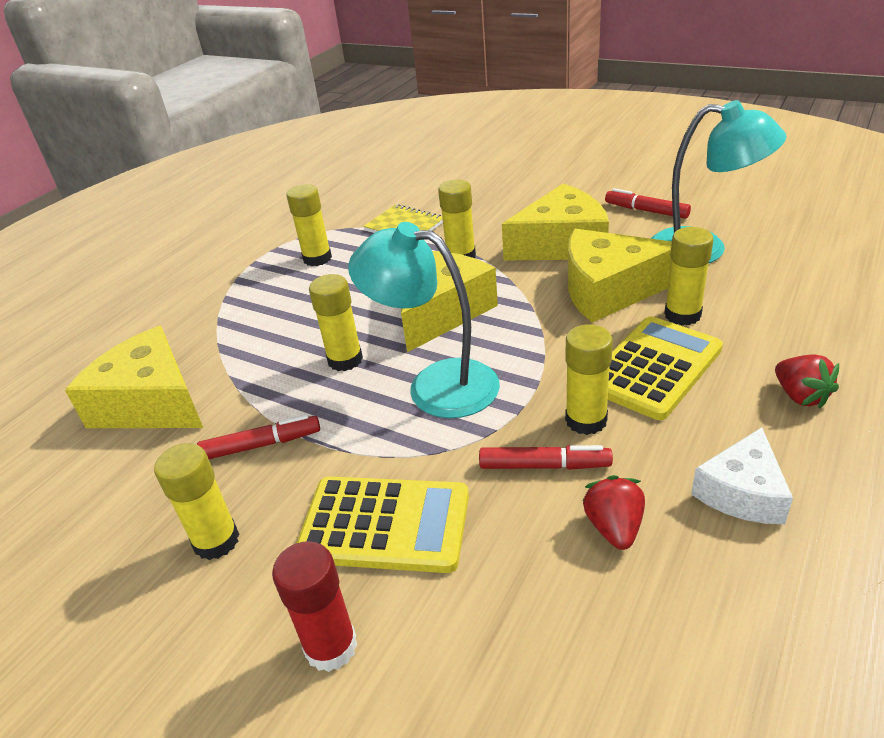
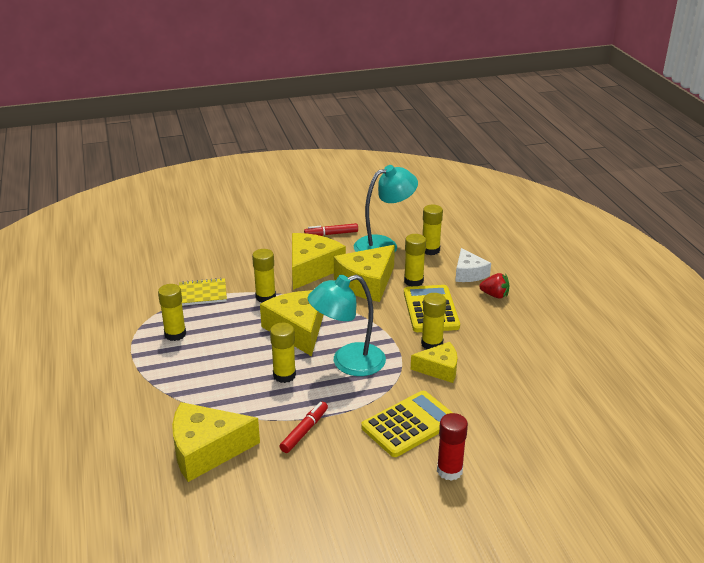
camera: 50 degrees left, 5 degrees down
(216, 541) = (348, 474): yellow glue stick -> yellow glue stick (430, 250)
(544, 466) = (439, 369): red marker -> yellow cheese
(614, 527) = (490, 375): red strawberry -> none
(742, 492) = (515, 340): white cheese -> white cheese (469, 273)

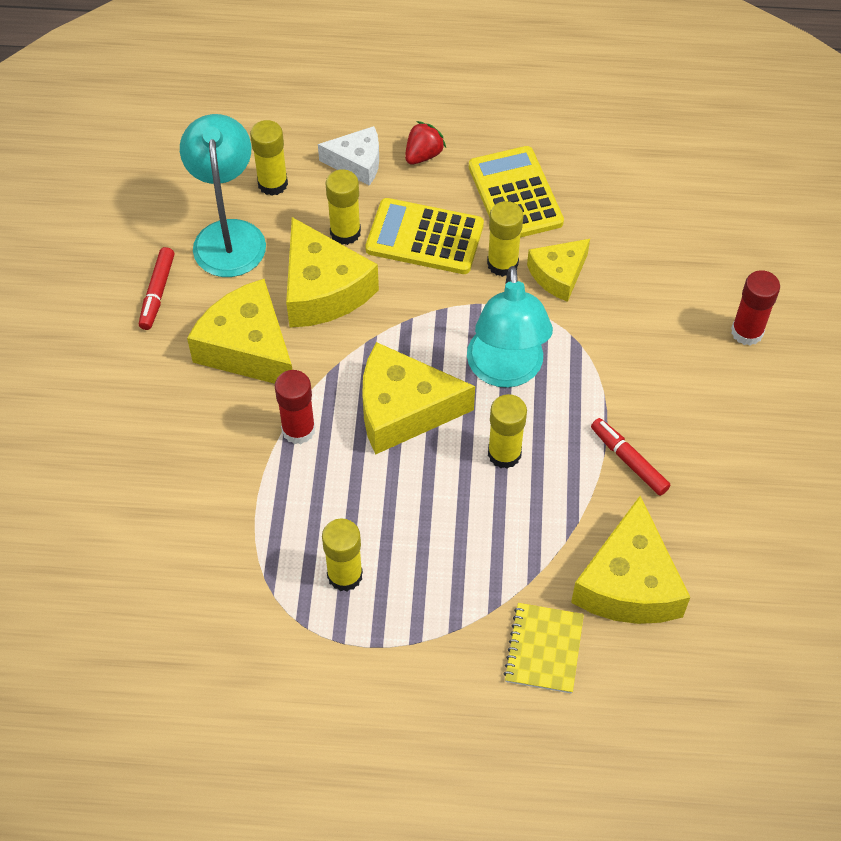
camera: 70 degrees left, 25 degrees up
(202, 293) = (246, 515): yellow notebook -> yellow notebook (544, 649)
(265, 297) = (298, 430): yellow glue stick -> red glue stick
(409, 424) = (654, 344): yellow calculator -> yellow calculator (515, 195)
(439, 369) = (558, 275): yellow cheese -> yellow cheese turned 150 degrees counterclockwise

